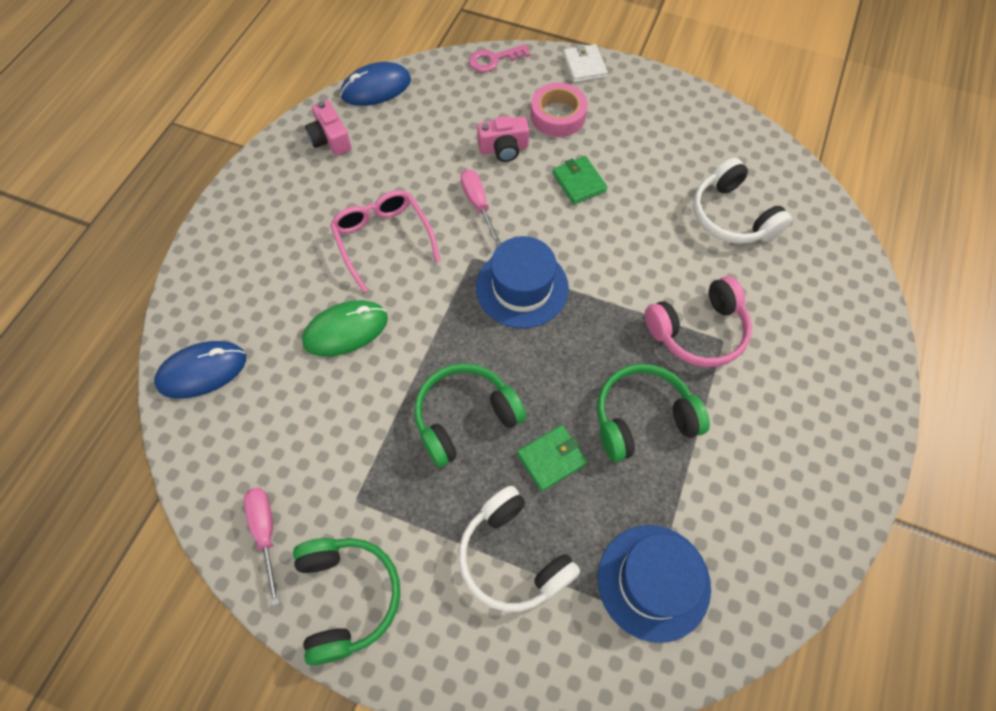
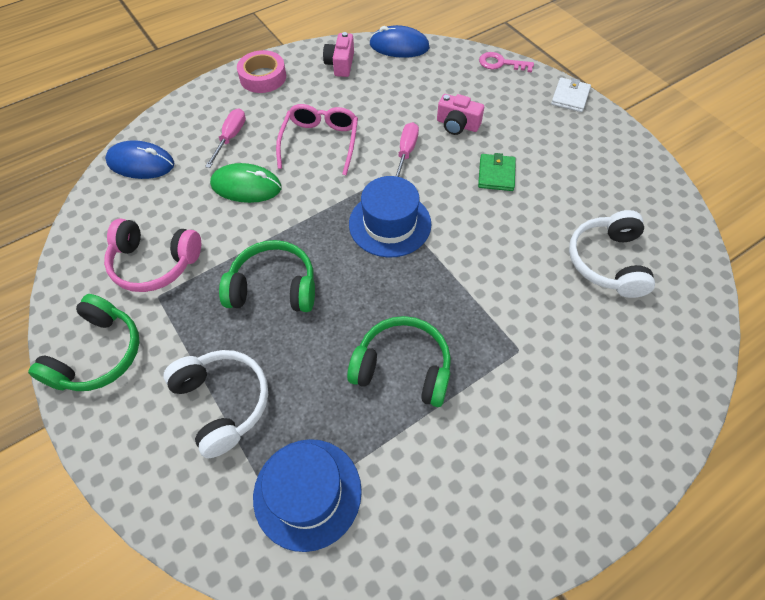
camera: 35 degrees right, 5 degrees down
(265, 533) = (89, 281): pink screwdriver -> pink screwdriver (230, 138)
(513, 557) = (223, 403): white headphones -> white headphones turned 150 degrees clockwise
(551, 458) = (309, 353): green wallet -> none
(558, 115) = (519, 121): pink tape -> pink tape (263, 77)
(698, 331) = (503, 331): pink headphones -> pink headphones (155, 263)

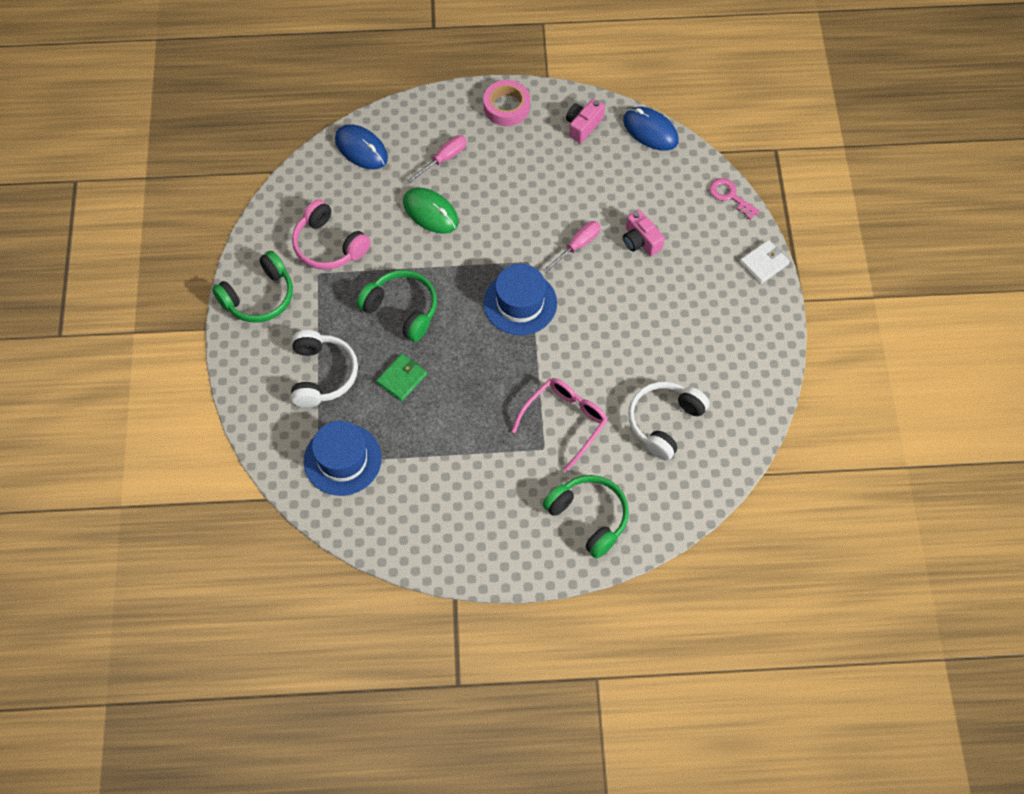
camera: 30 degrees right, 5 degrees up
(320, 142) = (513, 200): pink glasses -> pink glasses (565, 421)
(403, 368) = (454, 416): green headphones -> green headphones (589, 517)
(496, 174) = (637, 304): green wallet -> green wallet (402, 378)

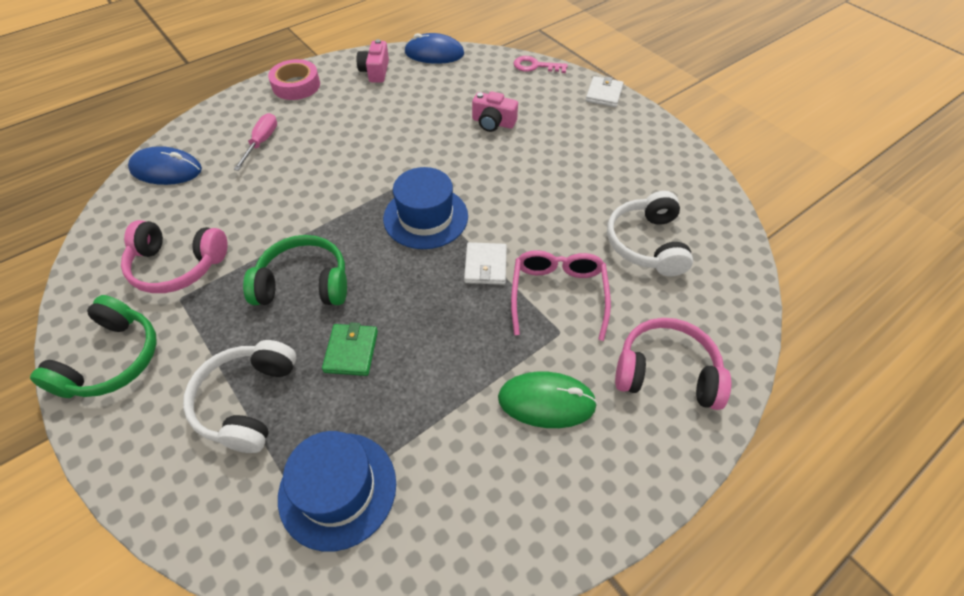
camera: 35 degrees left, 10 degrees down
(322, 374) = (247, 401): white headphones -> white headphones turned 135 degrees counterclockwise
(430, 212) = (277, 187): green mouse -> green mouse (546, 401)
(533, 369) = (485, 265): none -> white wallet
(577, 246) = (441, 150): pink screwdriver -> none
(589, 517) = (666, 372): green headphones -> pink headphones

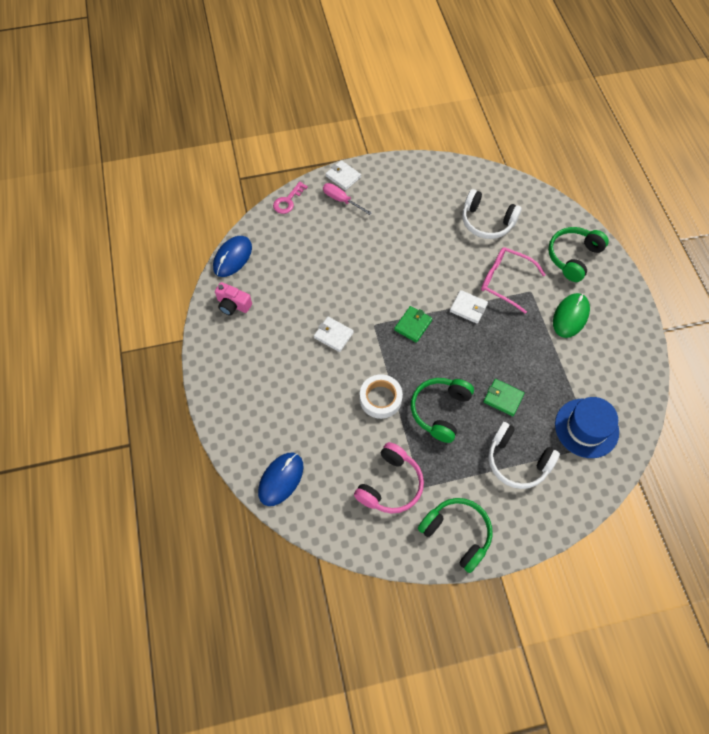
camera: 65 degrees left, 10 degrees up
(261, 142) = (282, 406): pink screwdriver -> pink screwdriver (341, 200)
(296, 85) = (219, 365): pink tape -> none
(301, 219) = (380, 399): none -> white tape
(374, 153) = (333, 335): none -> white wallet
(425, 217) = (413, 325): blue hat -> green wallet
(493, 123) = (339, 252): pink camera -> none
(666, 372) = (573, 257): pink headphones -> green headphones

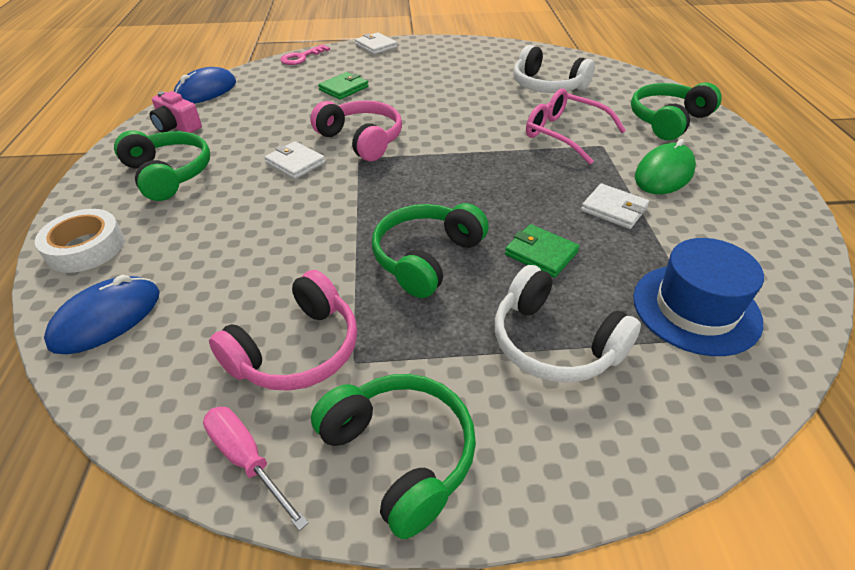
camera: 10 degrees right, 20 degrees down
(254, 357) = (168, 174): none -> green headphones
(341, 200) = (365, 60): pink screwdriver -> pink screwdriver (247, 460)
(370, 304) = (362, 140): none -> pink headphones
(380, 399) = (333, 234): white tape -> white tape (85, 248)
(413, 325) = (416, 163): green wallet -> green wallet (343, 88)
(468, 308) = (504, 153): white wallet -> white wallet (614, 209)

